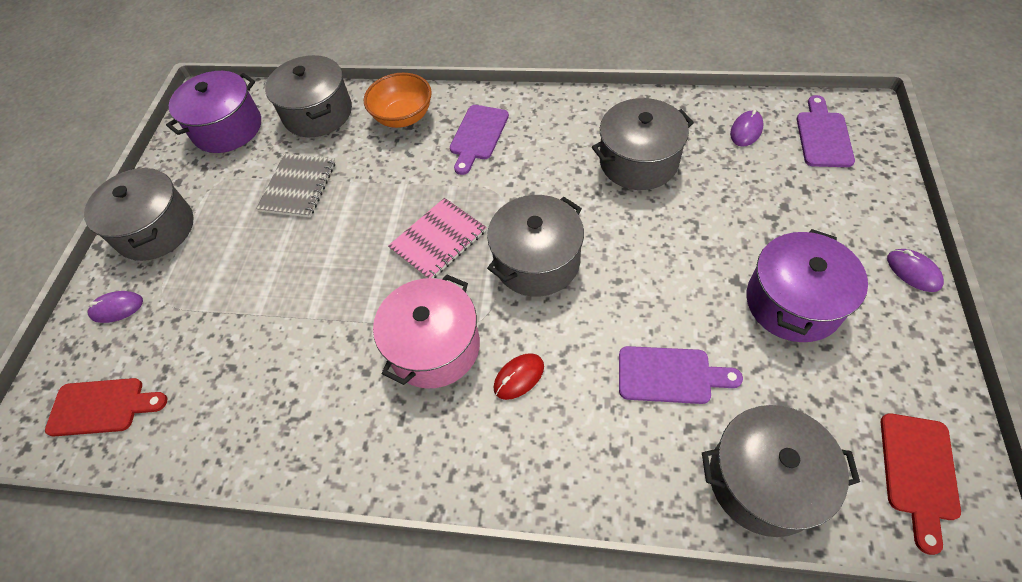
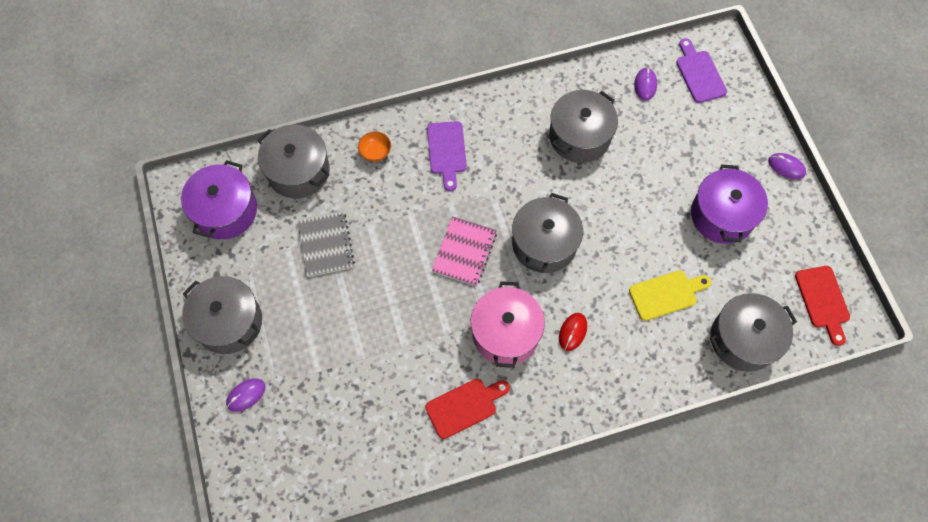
camera: 30 degrees left, 10 degrees up
(102, 406) = (291, 467): red cutting board -> red cutting board (464, 406)
(403, 117) = (375, 152): orange bowl -> orange bowl, size x0.57
(670, 375) = (666, 294): purple cutting board -> yellow cutting board

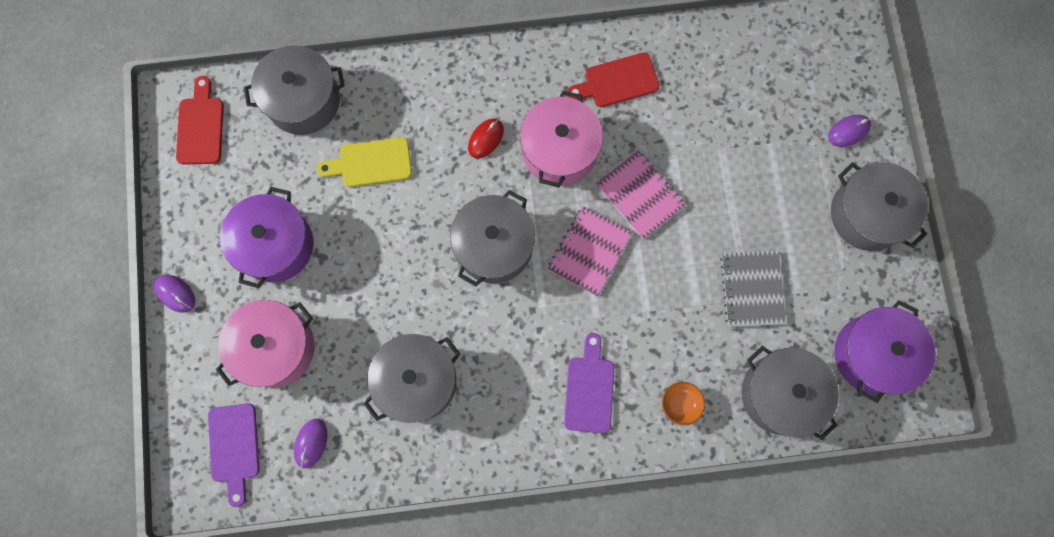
camera: 170 degrees left, 10 degrees up
(429, 305) = (640, 195): none -> pink notebook
(694, 142) = (276, 348): none -> pink pot

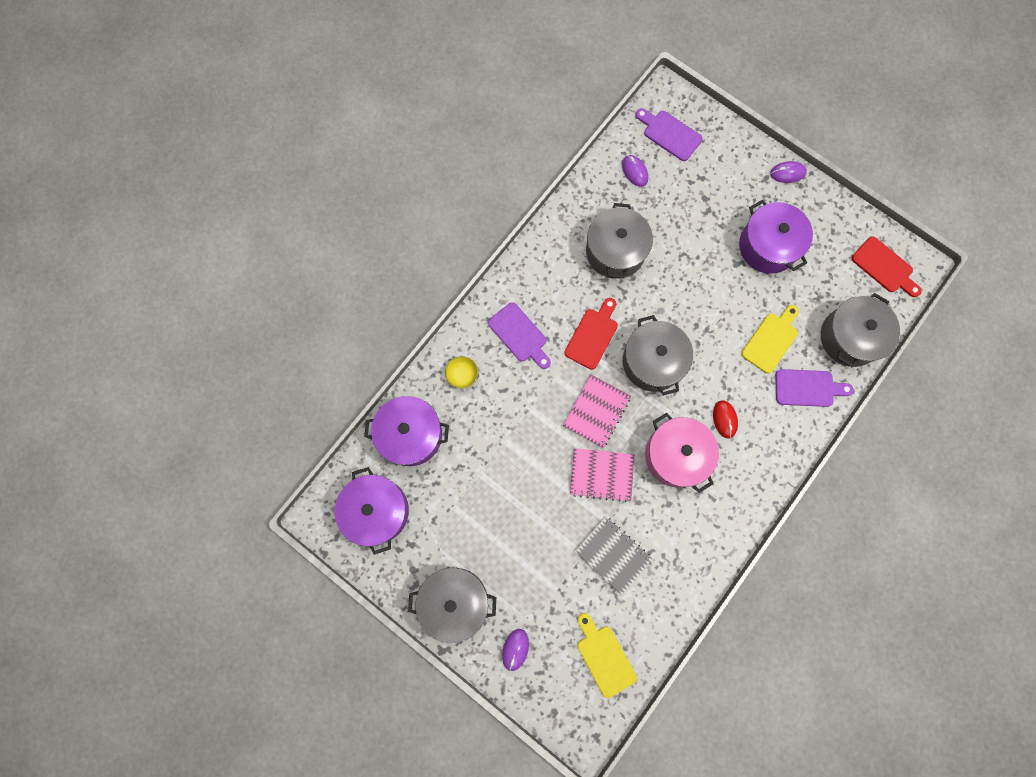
camera: 135 degrees right, 0 degrees up
(276, 348) = (705, 197): pink pot -> none
(387, 96) = (808, 388): none -> purple cutting board
(589, 252) = (596, 411): pink notebook -> pink notebook turned 45 degrees clockwise
(617, 82) = (688, 536): red cutting board -> red cutting board (592, 335)
(680, 404) = (462, 375): orange bowl -> yellow bowl
(752, 289) = (482, 482): grey notebook -> grey notebook (612, 555)
(779, 60) = (604, 657): none -> yellow cutting board
(780, 394) = (411, 434): grey pot -> purple pot

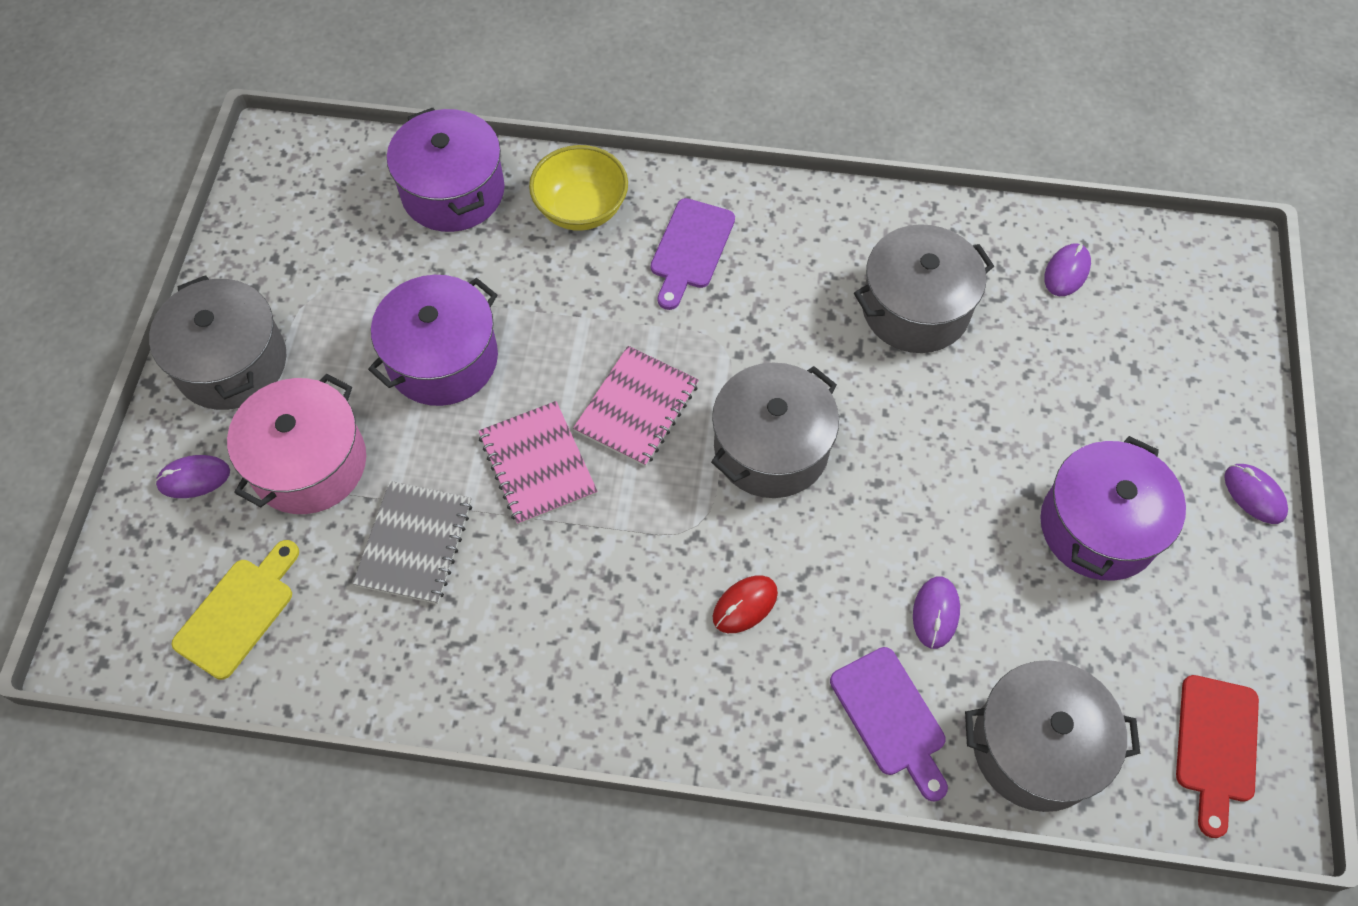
camera: 60 degrees right, 15 degrees down
(377, 511) = (318, 206): purple pot -> purple pot (443, 359)
(462, 375) = (581, 209): yellow bowl -> yellow bowl, size x1.74
(592, 335) = (756, 343): red cutting board -> none
(596, 411) = (636, 407): pink notebook -> pink notebook turned 60 degrees counterclockwise
(669, 134) = (1169, 289): purple cutting board -> none
(676, 455) = (635, 558): pink pot -> pink pot (309, 463)
(771, 340) = (935, 613): yellow cutting board -> purple mouse

